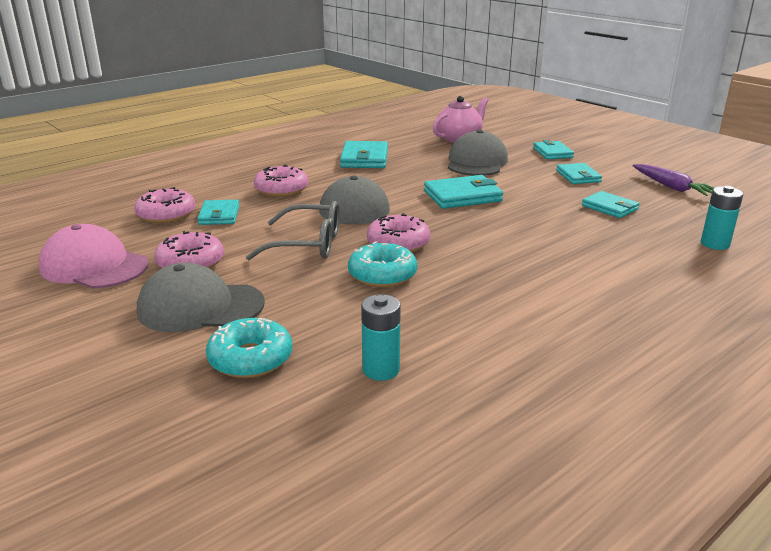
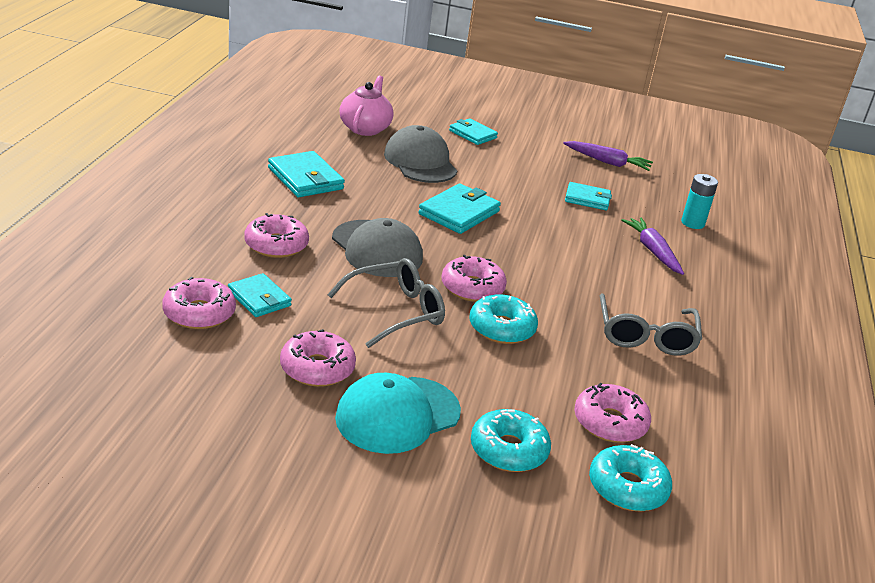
camera: 40 degrees left, 5 degrees up
(94, 266) = (223, 404): pink cap -> none
(200, 307) = (397, 415): grey cap -> turquoise cap
(317, 427) = (627, 488): none -> turquoise donut
(381, 370) = (610, 422): turquoise battery -> pink donut
(526, 315) = (645, 335): none -> grey glasses
(578, 176) = (525, 163): turquoise wallet -> none
(631, 255) = (652, 251): none -> purple carrot

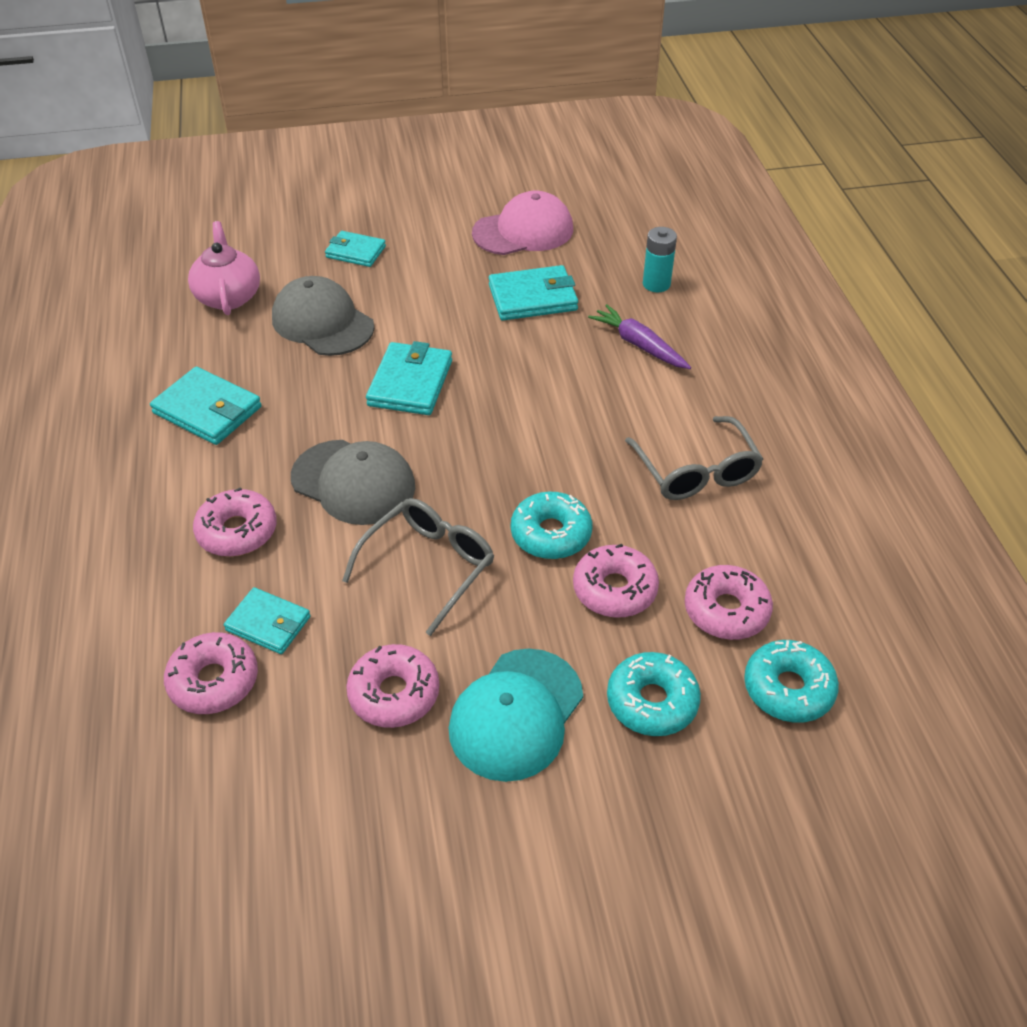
camera: 20 degrees left, 15 degrees up
(472, 288) = (488, 490): pink donut -> pink donut (614, 589)
(587, 199) = (532, 297): turquoise wallet -> turquoise wallet, size x1.51
(607, 162) = (523, 231): purple carrot -> pink cap

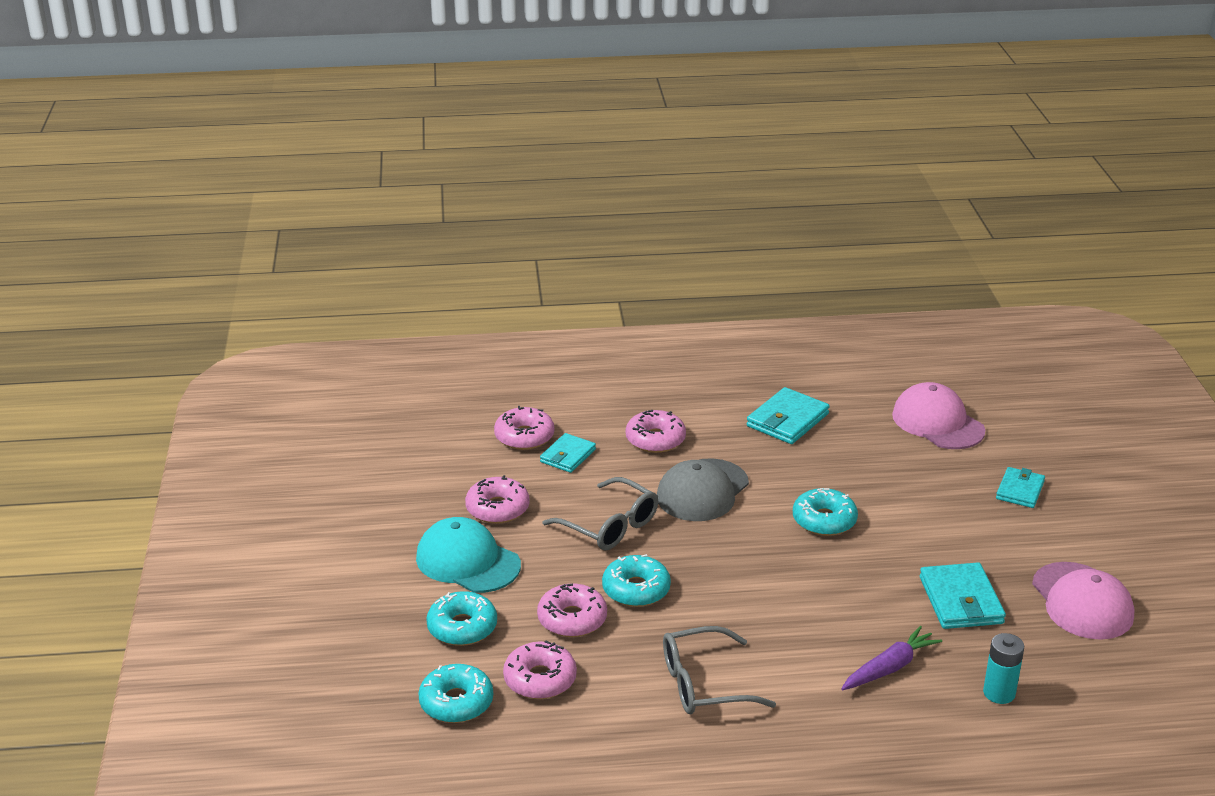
camera: 95 degrees right, 15 degrees down
(228, 296) = (937, 422): pink teapot -> pink cap
(322, 322) = (906, 473): grey cap -> none
(410, 383) = (824, 520): turquoise wallet -> turquoise donut

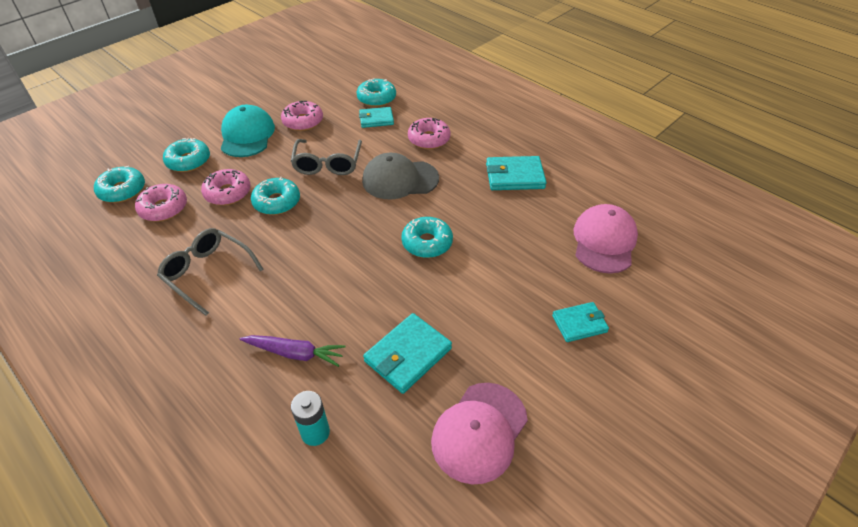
camera: 50 degrees right, 15 degrees up
(524, 436) = (376, 98): pink donut -> turquoise donut

